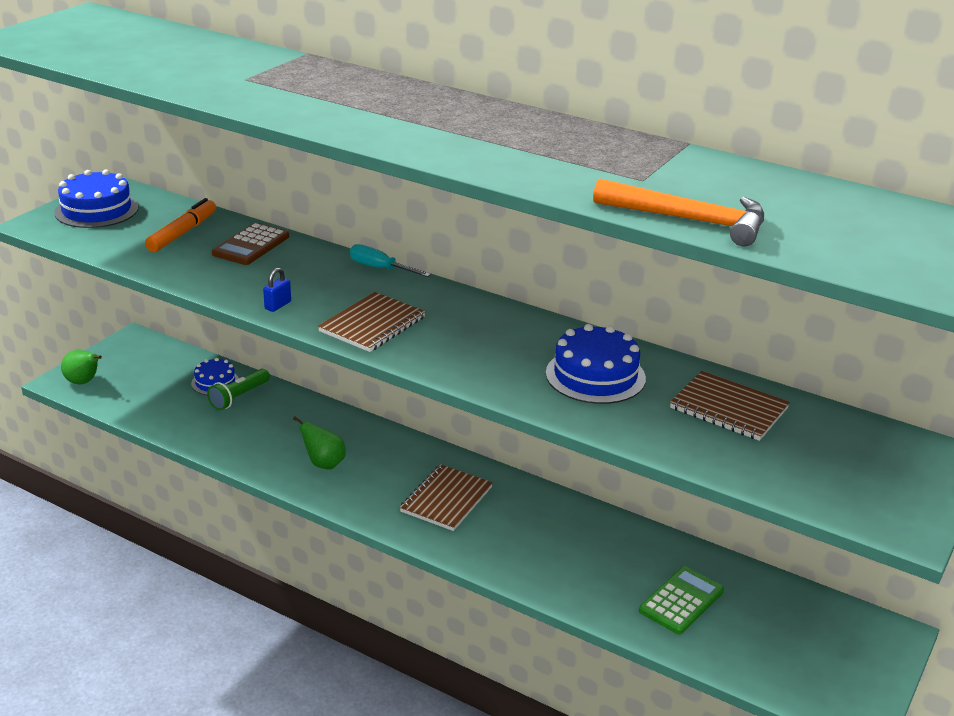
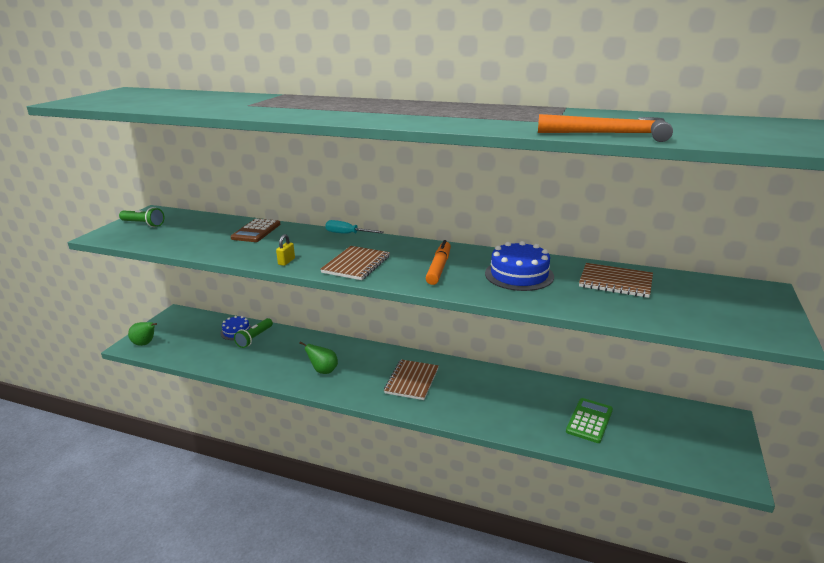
camera: 10 degrees left, 5 degrees down
(96, 210) = (143, 224): blue cake -> green flashlight
(182, 233) = (207, 230): orange marker -> orange marker (439, 268)
(278, 305) = (286, 261): blue padlock -> yellow padlock

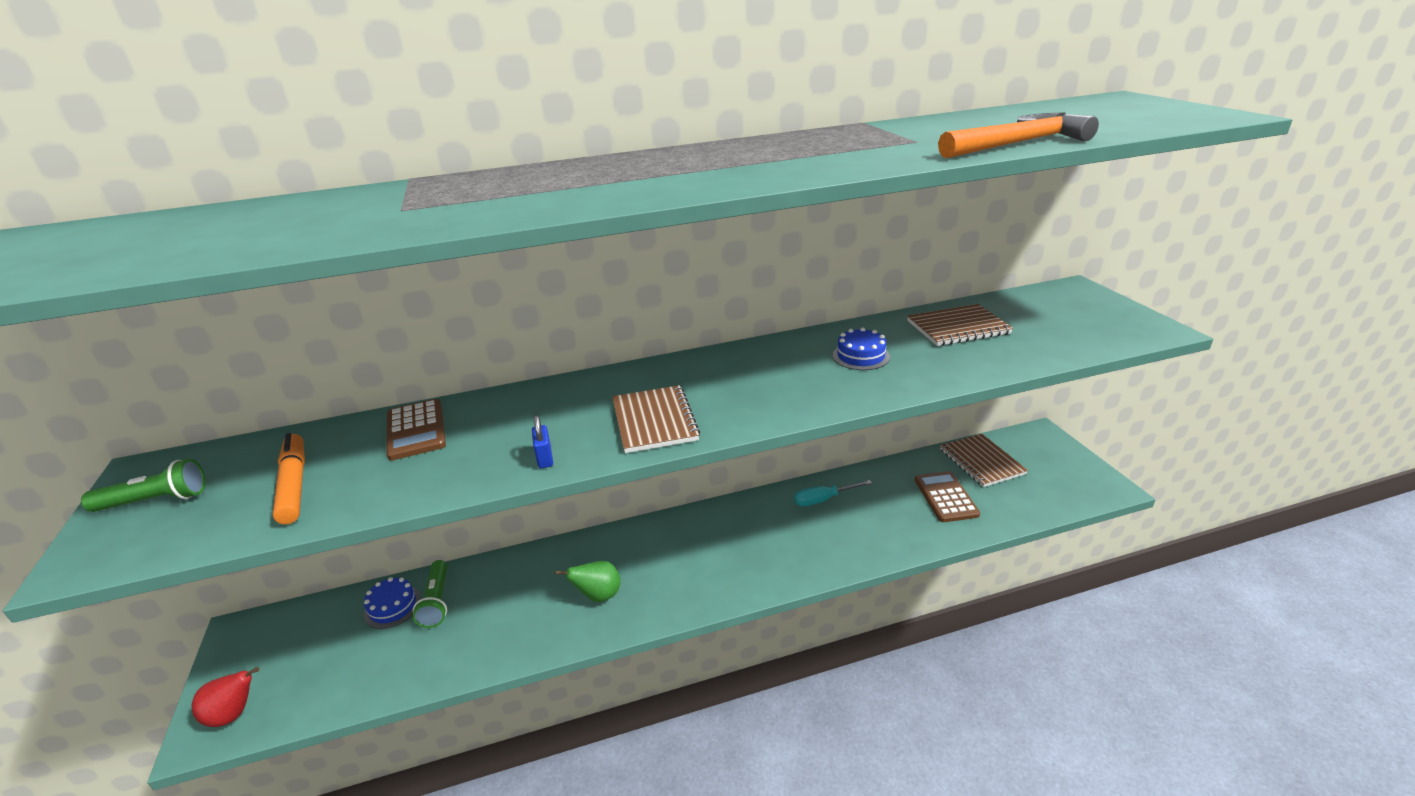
camera: 35 degrees left, 5 degrees up
(145, 344) = (234, 714): green pear -> red pear
(286, 261) = (545, 458): yellow padlock -> blue padlock
(347, 234) = (571, 381): turquoise screwdriver -> turquoise screwdriver (823, 500)
(412, 381) = (725, 548): brown notebook -> brown notebook (981, 462)
(439, 268) = (763, 383): orange marker -> orange marker (294, 485)
(519, 275) = (861, 356): blue cake -> blue cake, size x0.62
(589, 421) = (945, 497): green calculator -> brown calculator

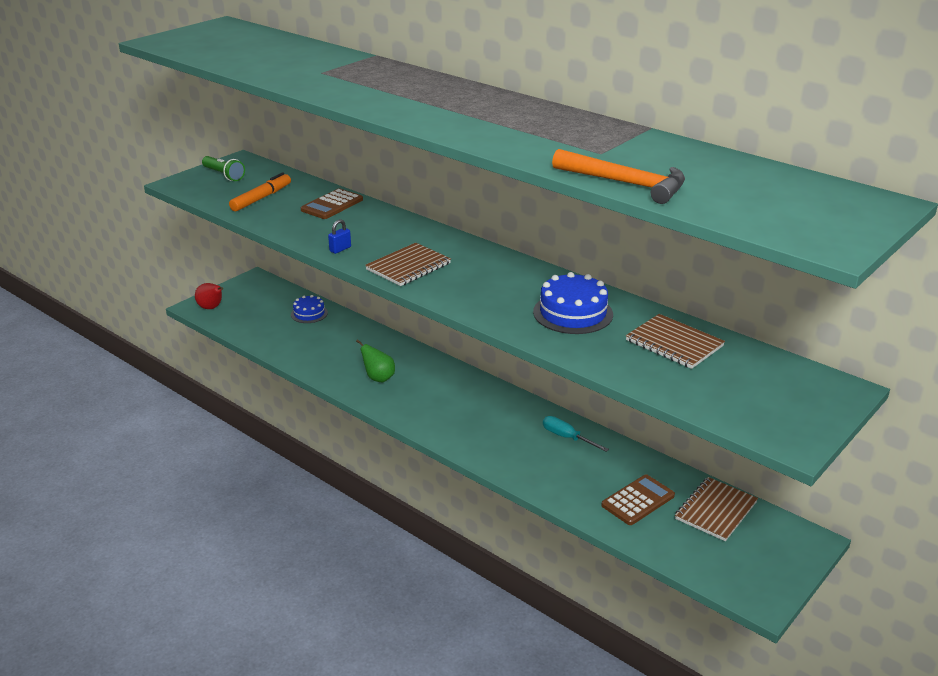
camera: 55 degrees right, 0 degrees up
(437, 601) = (324, 325): green flashlight -> none
(861, 356) = (573, 313): blue cake -> blue cake, size x1.62

